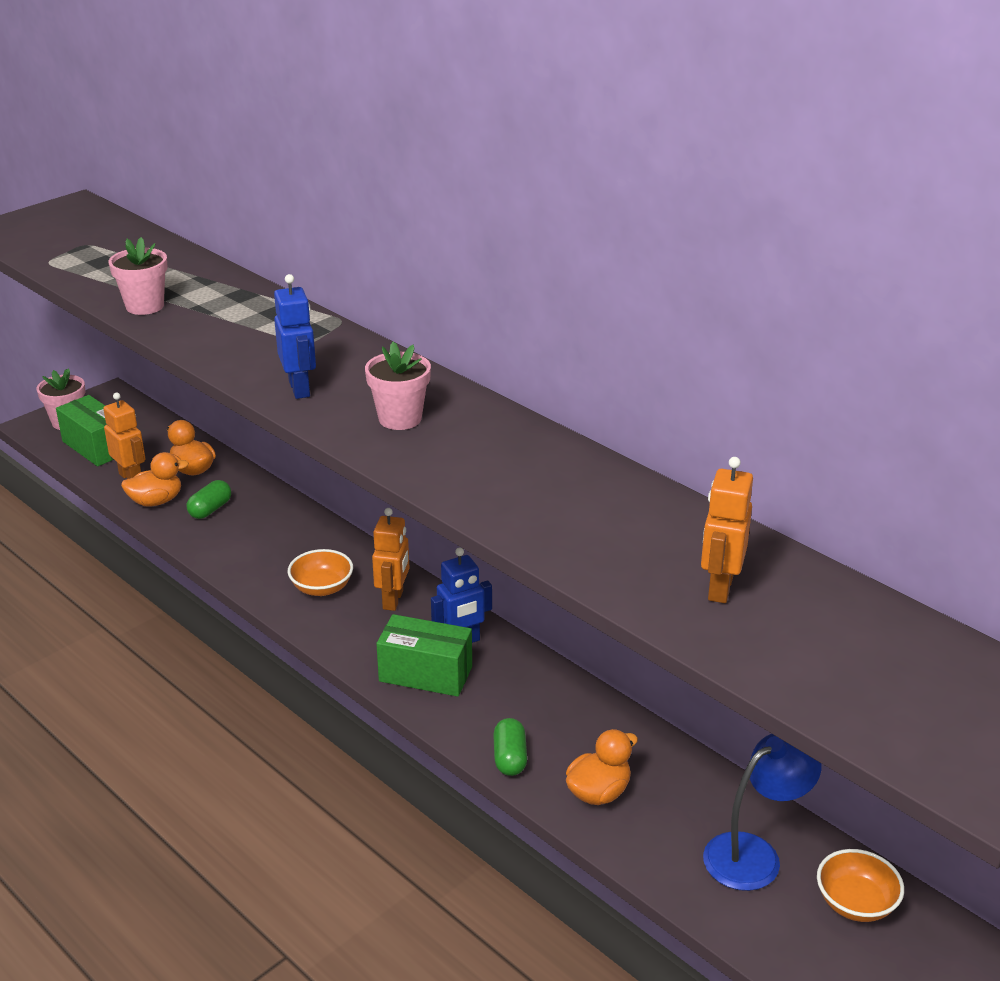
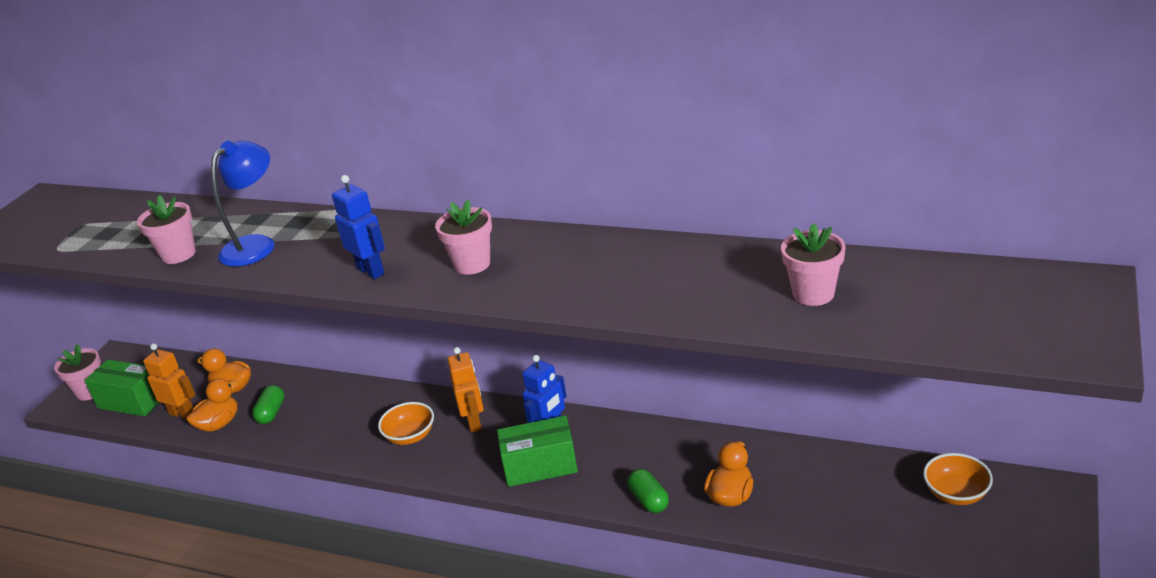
camera: 20 degrees left, 0 degrees up
(719, 588) = (813, 294): orange robot -> pink flower pot
(754, 854) = (867, 491): blue lamp -> blue lamp (256, 245)

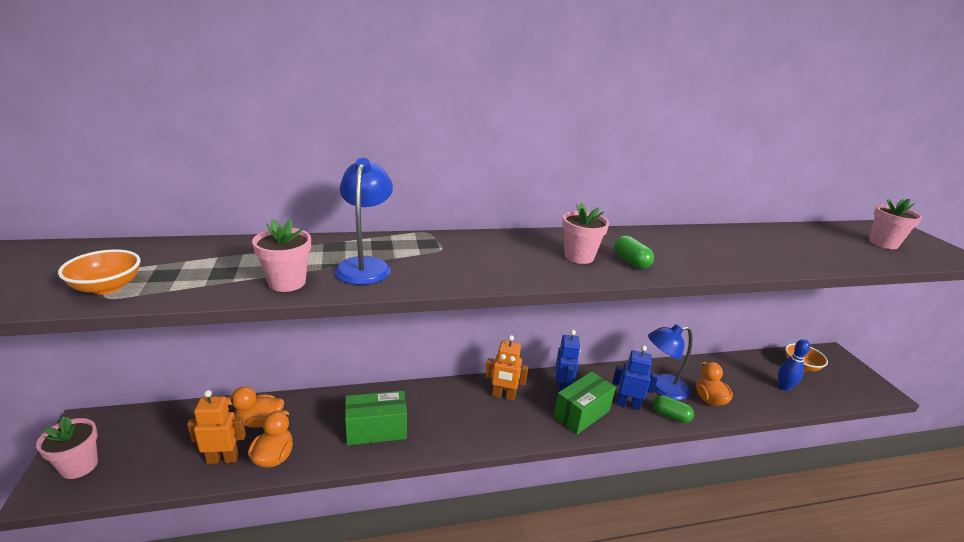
camera: 40 degrees left, 5 degrees down
(132, 401) = (147, 462): green box -> green box (376, 430)
(271, 413) = (321, 433): green capsule -> green capsule (631, 262)
(371, 271) = (506, 271): blue robot -> blue robot (627, 404)
(410, 436) = (465, 419): orange bowl -> orange bowl (107, 287)
(474, 422) = (503, 396): orange robot -> orange robot turned 150 degrees clockwise
(681, 465) = (662, 388): none -> blue lamp
(813, 294) = (804, 247): pink flower pot -> pink flower pot (883, 243)
(875, 513) = (784, 387): none -> blue bowling pin

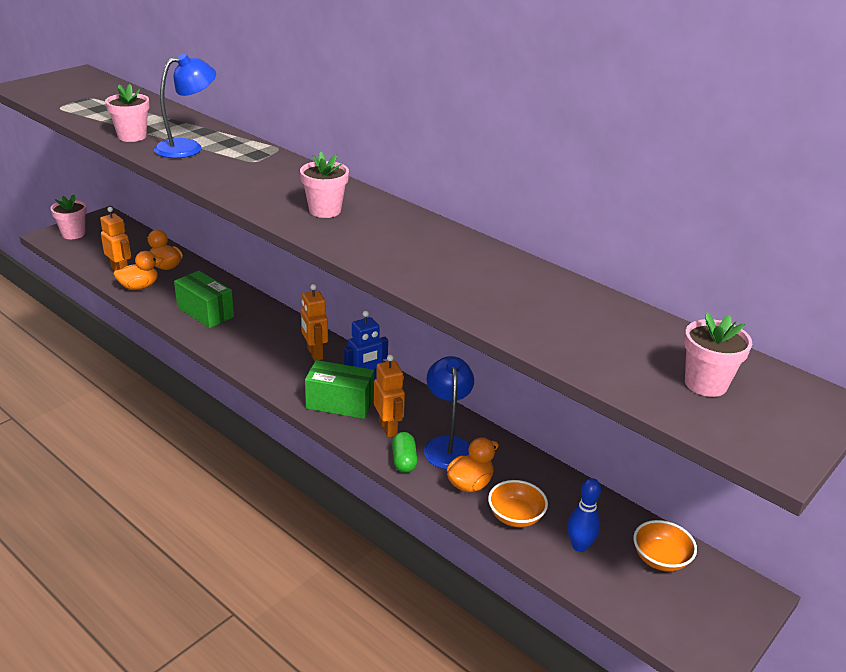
camera: 55 degrees right, 5 degrees up
(107, 287) = (69, 103): orange bowl -> orange bowl (515, 516)
(627, 404) = (388, 428): blue robot -> orange robot
(631, 262) = (351, 233): green capsule -> none
(662, 388) = (447, 445): blue lamp -> blue lamp turned 45 degrees clockwise

